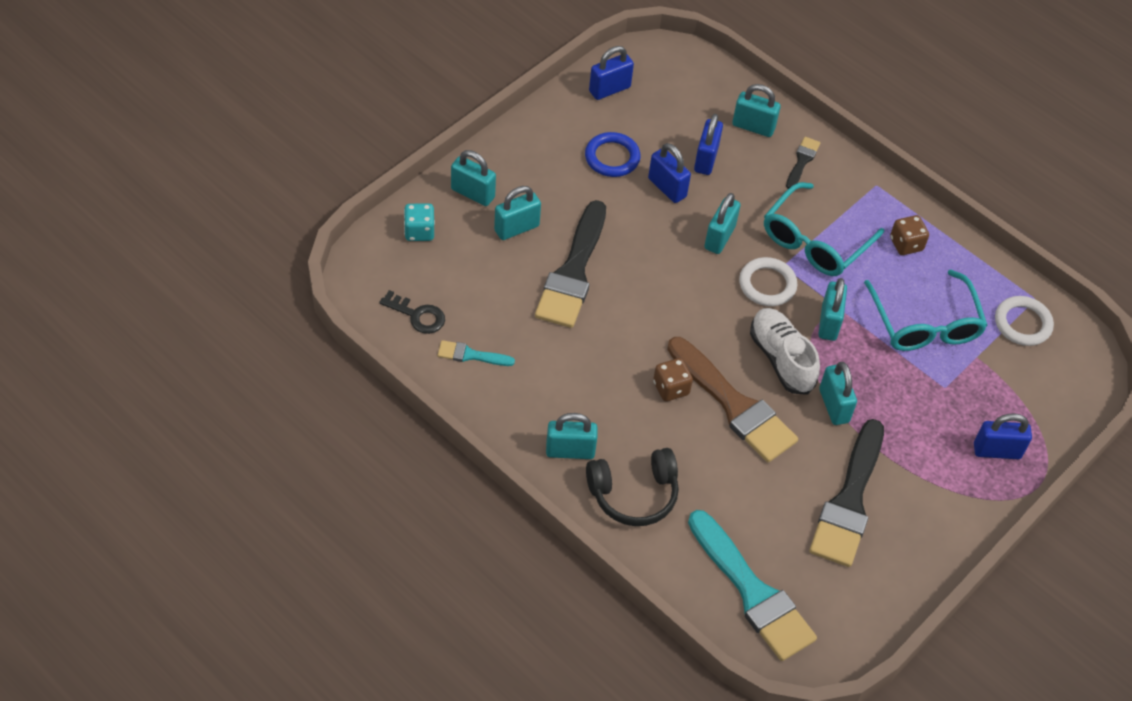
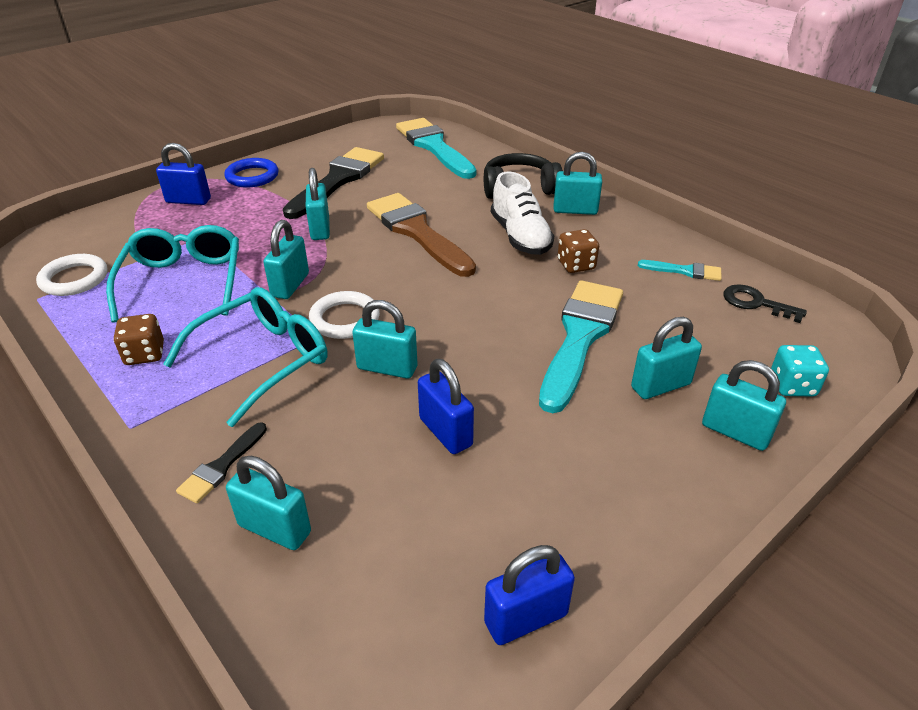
camera: 170 degrees left, 15 degrees down
(573, 271) = (580, 337): black brush -> turquoise brush
(612, 157) = (526, 480): blue ring -> blue ring (252, 176)
(671, 388) = (476, 244): brown dice -> brown dice (576, 265)
(706, 159) = (375, 473): blue padlock -> none
(719, 237) = (387, 368): turquoise padlock -> turquoise padlock turned 75 degrees clockwise
(781, 359) = (356, 260): white shoe -> white shoe (520, 237)

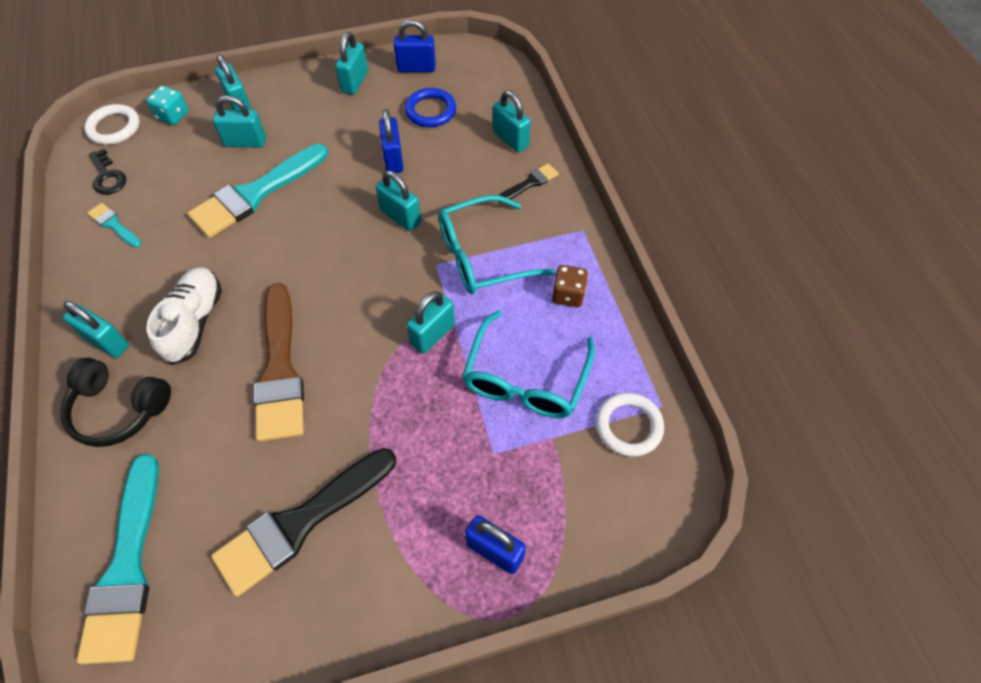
camera: 155 degrees left, 20 degrees up
(252, 176) = (400, 586): blue ring -> blue ring (430, 111)
(320, 229) = (369, 417): turquoise padlock -> turquoise padlock (355, 82)
(345, 319) = (406, 275): white ring -> white ring (114, 128)
(576, 265) = (185, 265): brown dice -> none

